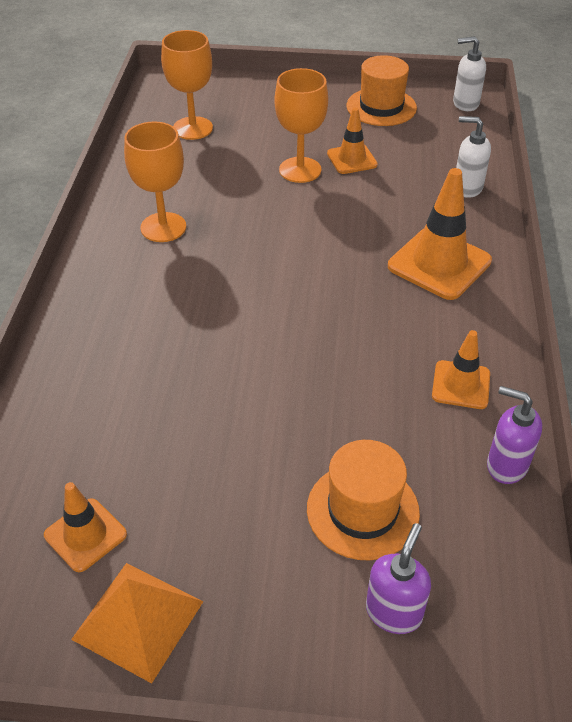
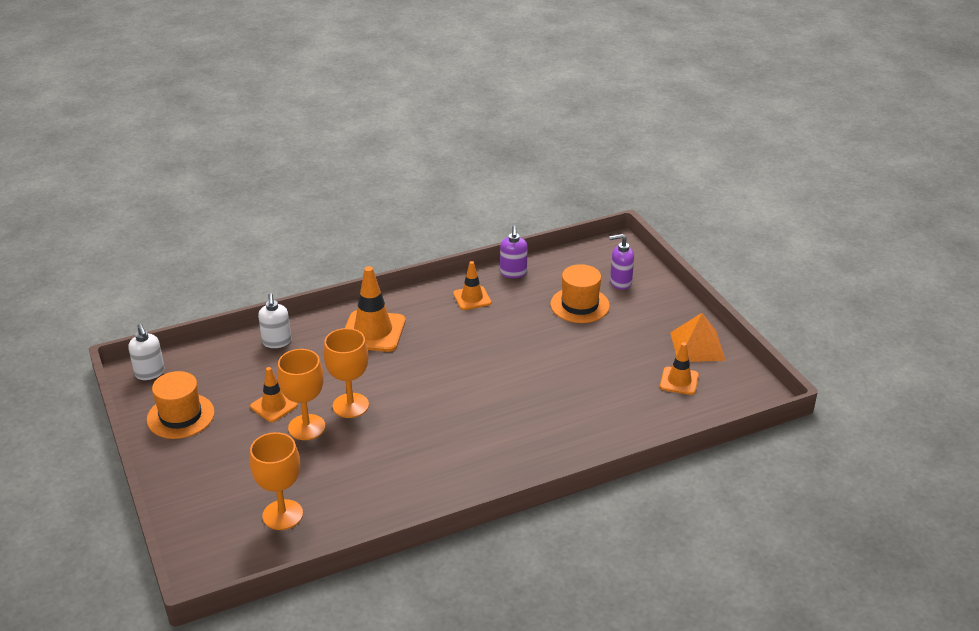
camera: 120 degrees left, 10 degrees down
(163, 227) = (430, 467): orange goblet -> orange goblet (350, 405)

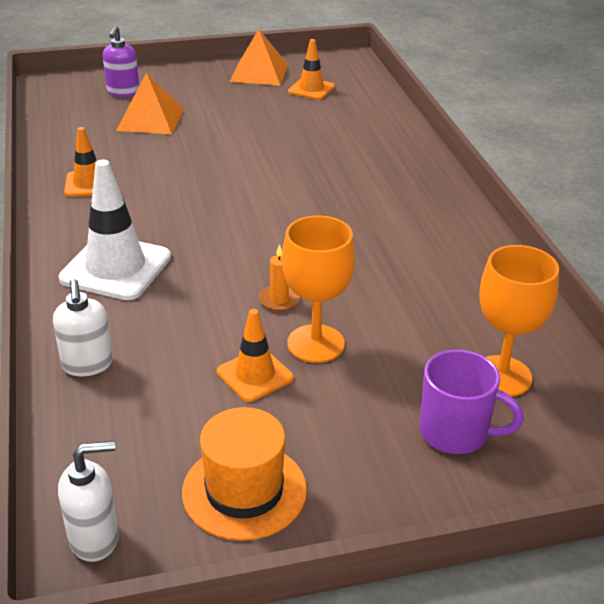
camera: 80 degrees left, 0 degrees up
(228, 495) = (455, 432): none -> purple mug
(277, 342) = (87, 365): white soap dispenser -> white soap dispenser turned 75 degrees clockwise
(350, 405) = (279, 300): orange goblet -> orange candle
(373, 332) = (116, 268): orange traffic cone -> white traffic cone
(513, 273) = (54, 150): purple soap dispenser -> none
(580, 305) = (150, 119): orange hat -> orange pyramid

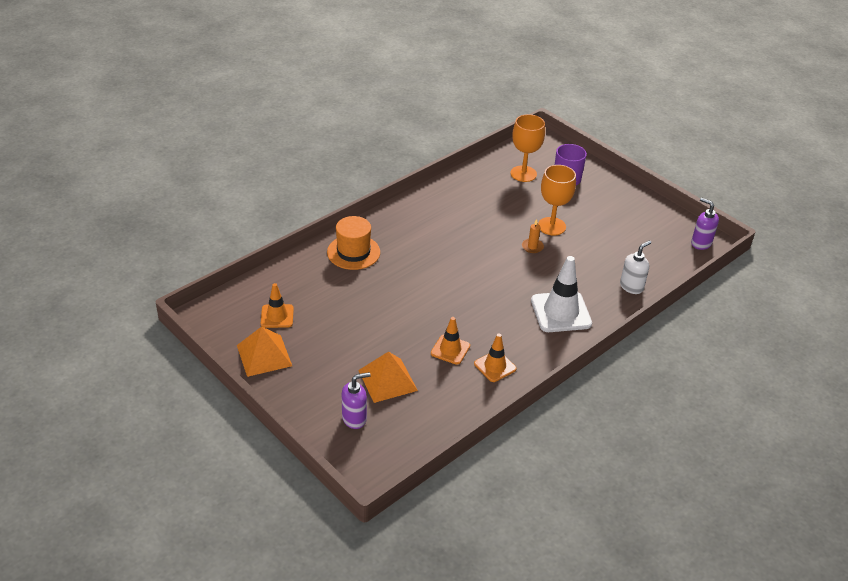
camera: 120 degrees left, 5 degrees up
(95, 538) = (700, 243): white soap dispenser -> purple soap dispenser
(244, 491) = (645, 218): orange hat -> orange hat (353, 252)
(255, 375) = (587, 236): orange traffic cone -> orange traffic cone (450, 349)

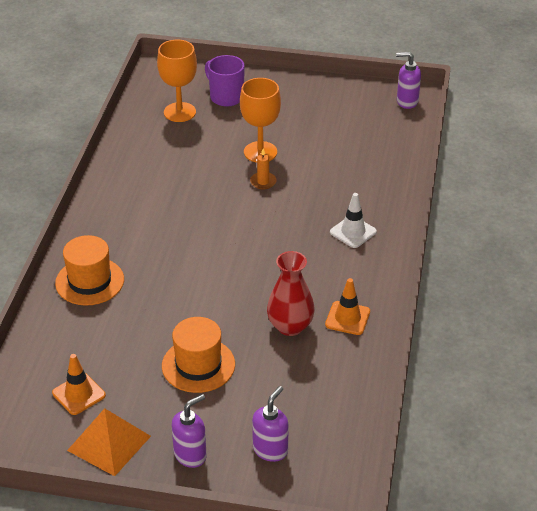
camera: 35 degrees left, 0 degrees up
(303, 391) = (190, 455): none -> purple soap dispenser
(365, 340) = (198, 365): none -> orange hat
(387, 380) = (262, 392): orange pyramid -> none
(450, 349) = (290, 326): orange traffic cone -> red vase
(561, 312) = (353, 232): white traffic cone -> white traffic cone, size x0.59
(631, 287) = (389, 174): white soap dispenser -> none

